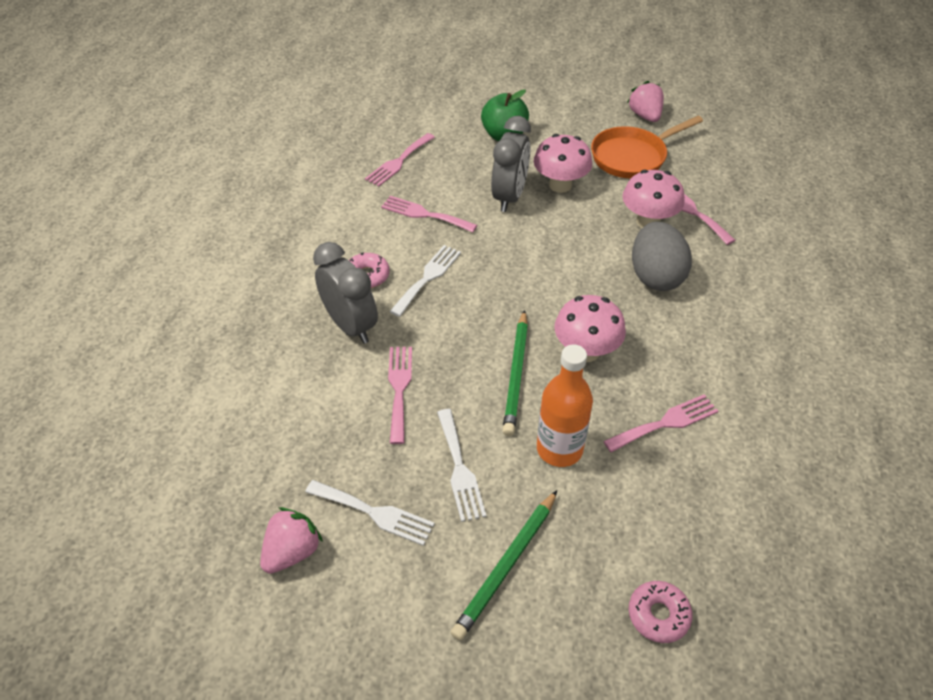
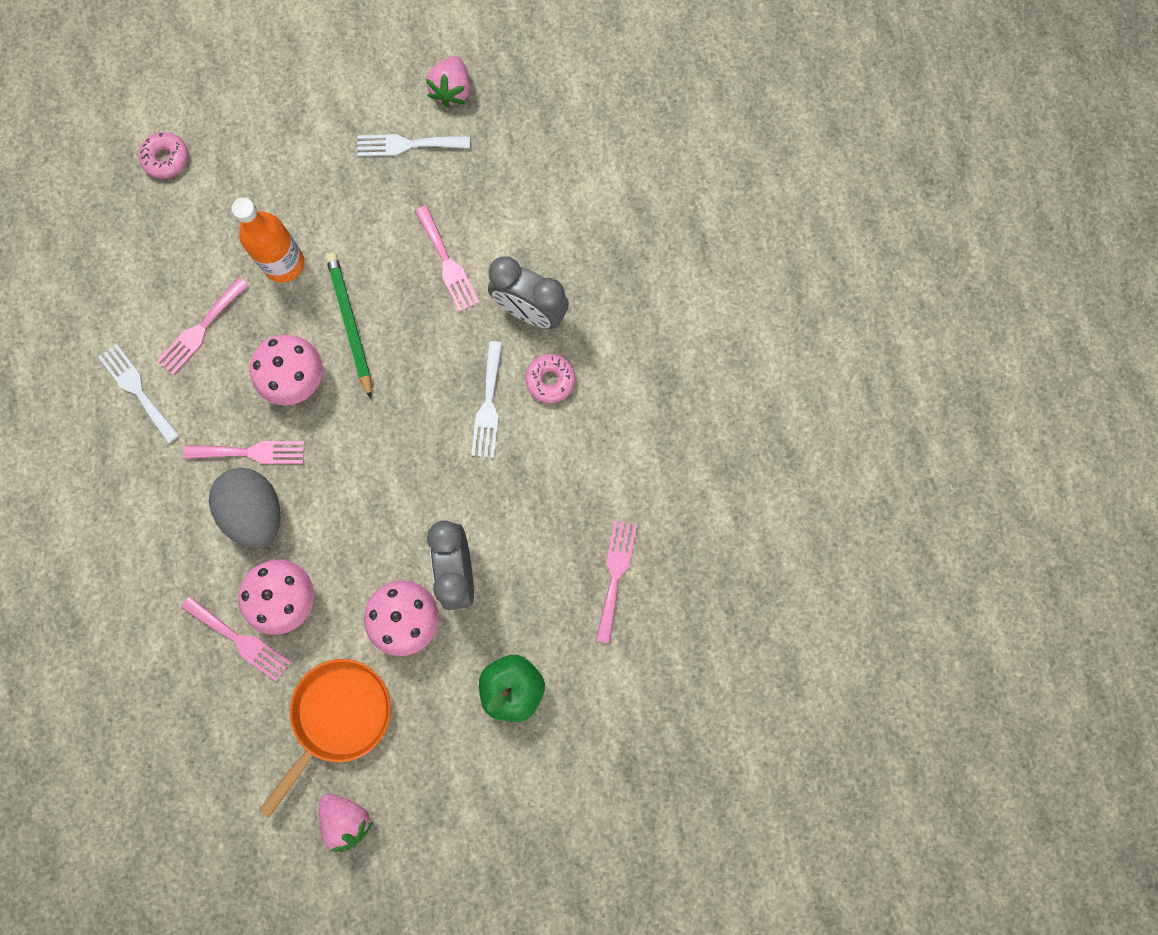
camera: 155 degrees right, 30 degrees up
(424, 214) = (539, 497): pink fork -> pink fork (251, 452)
(459, 469) = (359, 210): white fork -> white fork (137, 389)
(506, 566) = (288, 147): green pencil -> none

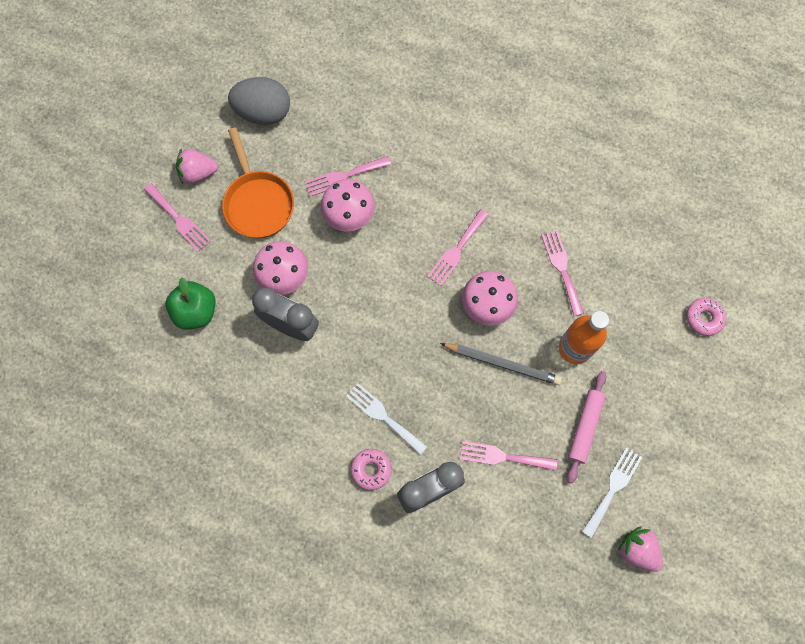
camera: 125 degrees right, 5 degrees down
(137, 389) = (545, 208): white fork -> none
(255, 512) = (416, 230): grey egg -> grey egg (263, 112)
(350, 324) = (502, 364): green pencil -> grey pencil
(363, 205) = (584, 427): none -> pink rolling pin
(615, 575) = (214, 421): pink fork -> pink fork (179, 219)

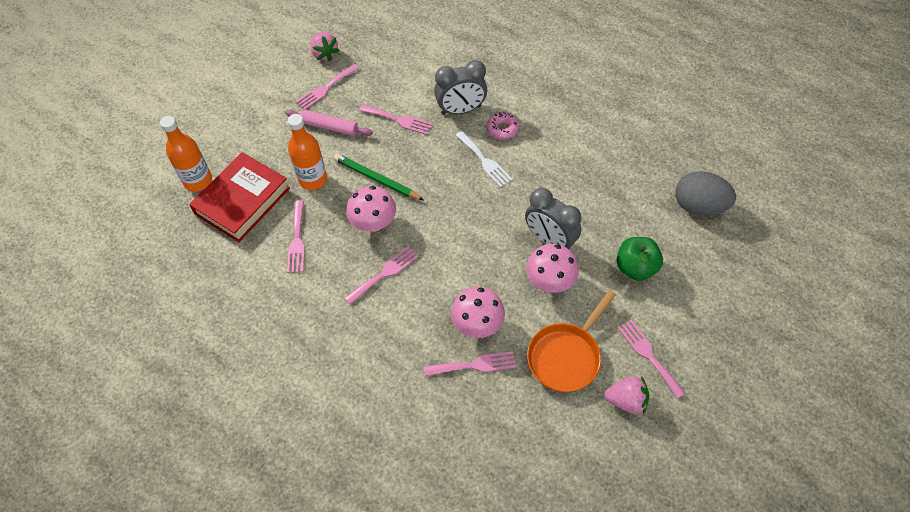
camera: 165 degrees left, 15 degrees down
(258, 203) = (566, 356): orange pan -> orange pan turned 135 degrees counterclockwise
(263, 112) = (548, 456): grey egg -> grey egg (699, 206)
(502, 364) = (376, 179): grey pencil -> green pencil
(584, 427) = (329, 127): pink rolling pin -> pink rolling pin turned 75 degrees clockwise
(613, 488) = (325, 88): white fork -> pink fork
(642, 303) = (242, 201): none -> red book
(704, 318) = (198, 181): pink donut -> orange bottle

